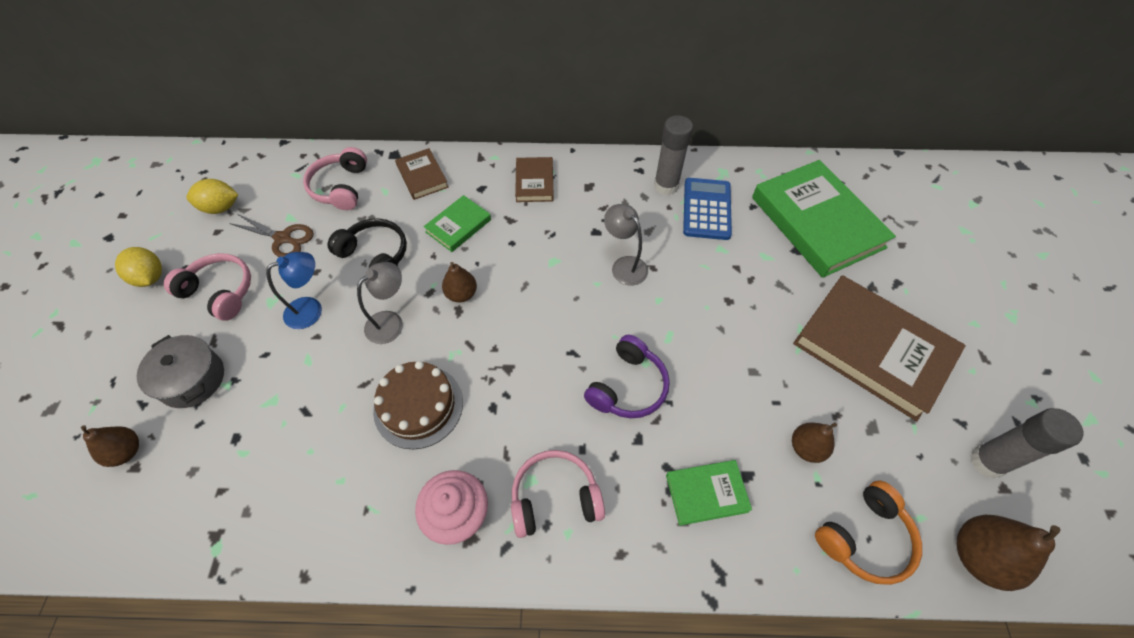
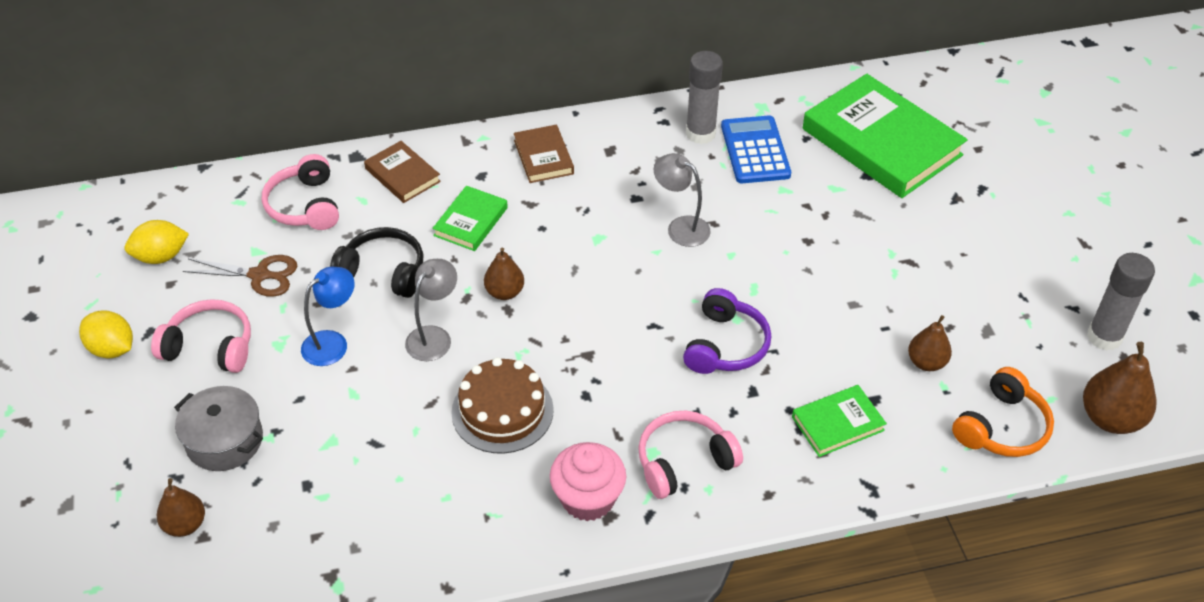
camera: 15 degrees left, 10 degrees down
(872, 349) = (970, 258): brown book -> none

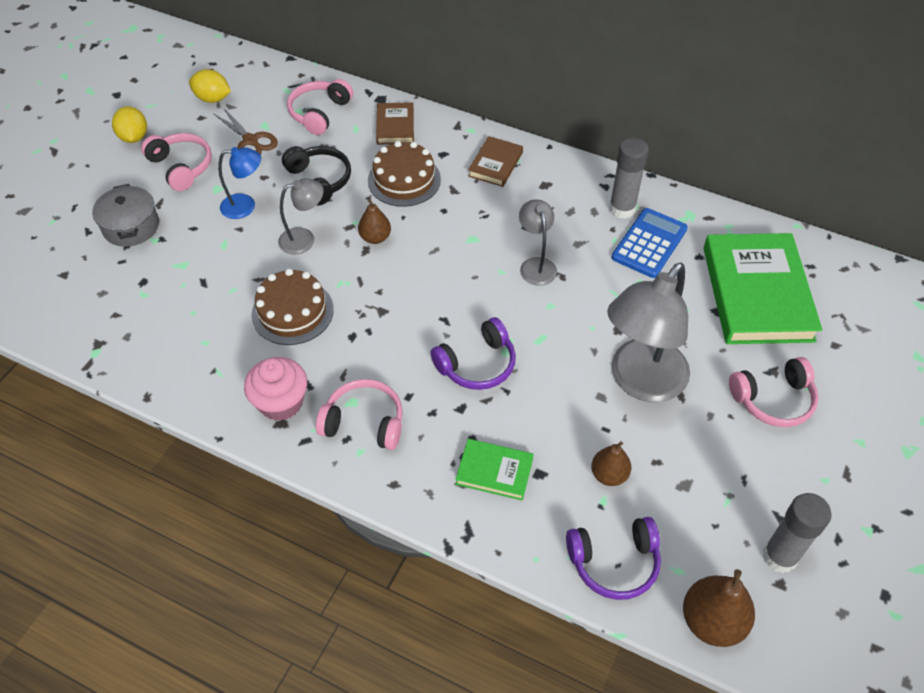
camera: 40 degrees right, 5 degrees up
(185, 525) = (63, 261): brown pear -> none
(471, 221) = (404, 180): green book -> brown cake
(870, 272) = (640, 382): none -> grey lamp
(980, 220) = (773, 400): none -> pink headphones
(1002, 427) = (614, 562): orange headphones -> purple headphones

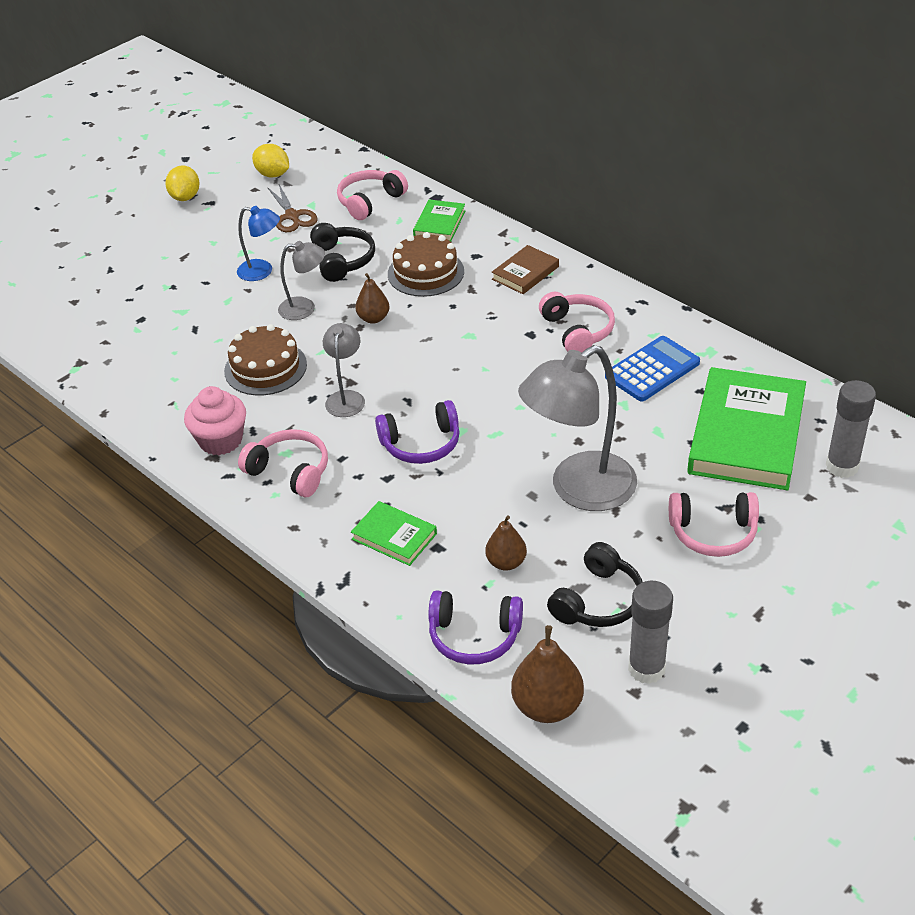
camera: 20 degrees right, 10 degrees down
(131, 226) = (150, 272): grey pot -> none
(181, 167) = (217, 229): pink headphones -> pink headphones (577, 331)
(395, 126) = (439, 224): brown book -> green book
(536, 265) = (523, 369): grey lamp -> grey lamp (346, 398)
(622, 209) = (638, 334): grey glue stick -> grey glue stick (842, 466)
(707, 495) = (598, 601): none -> black headphones

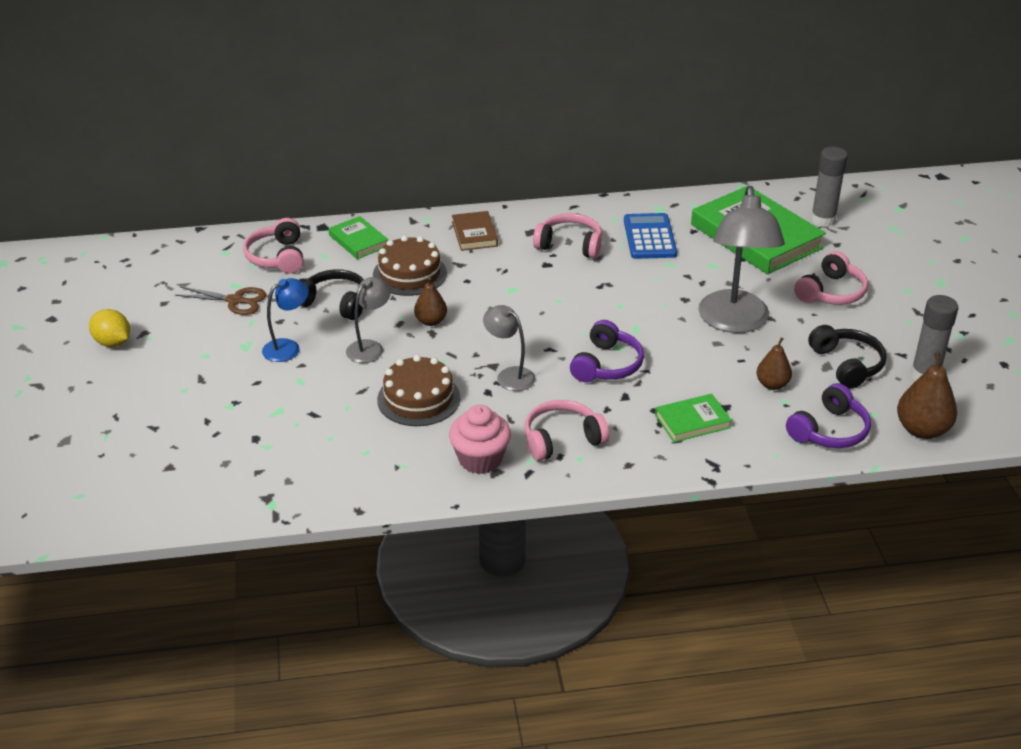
camera: 55 degrees left, 5 degrees down
(273, 174) = (159, 285): yellow lemon -> none

